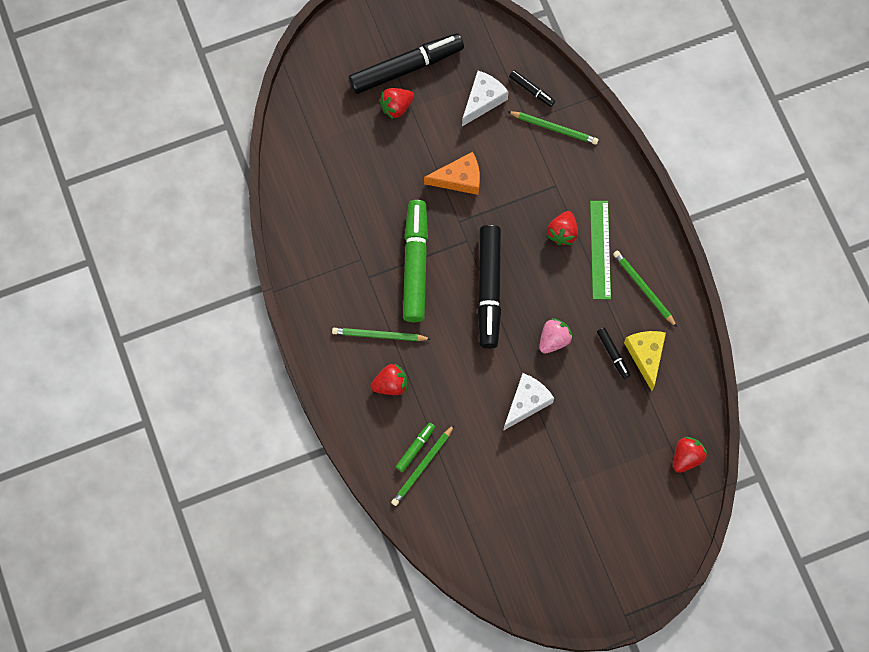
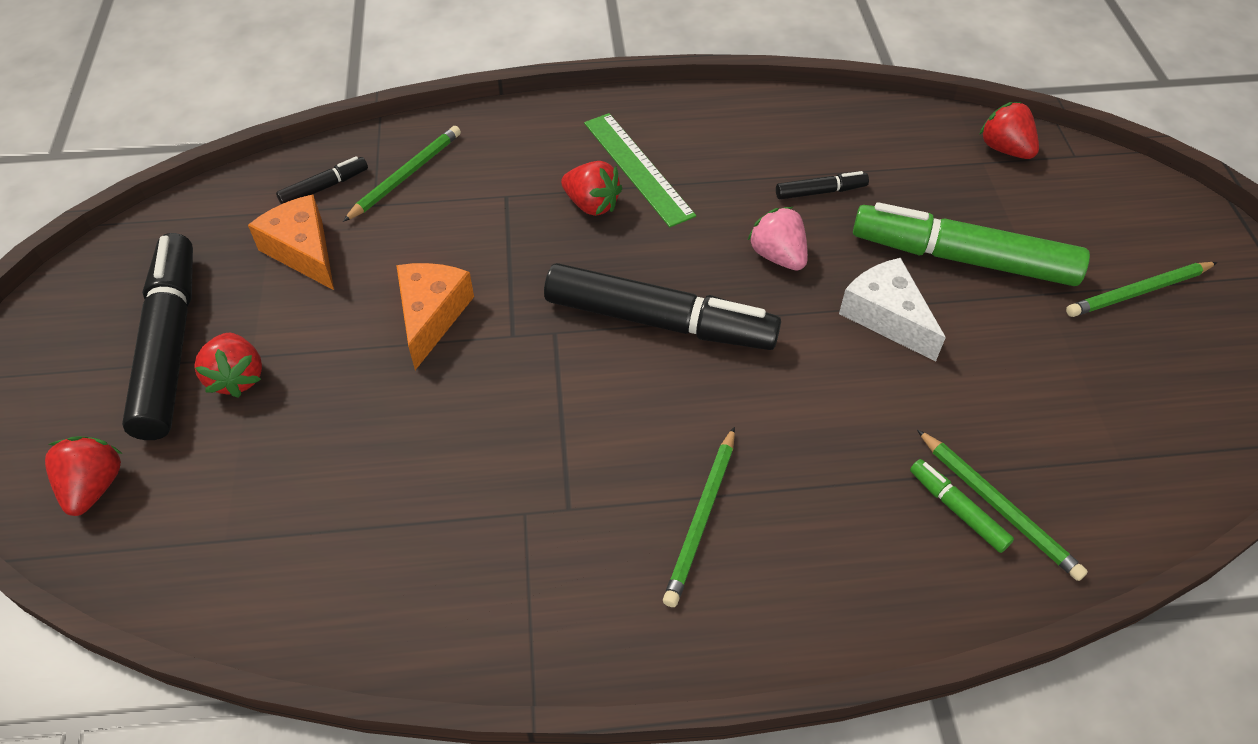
camera: 75 degrees left, 20 degrees down
(390, 384) = (813, 522): red strawberry -> red strawberry (94, 487)
(415, 264) = (571, 421): green marker -> green marker (962, 258)
(483, 100) = (303, 251): white cheese -> orange cheese
(600, 249) = (638, 168): green ruler -> green ruler turned 45 degrees clockwise
(643, 288) = (719, 136): green pencil -> green pencil (1138, 292)
(646, 356) = (831, 156): yellow cheese -> none

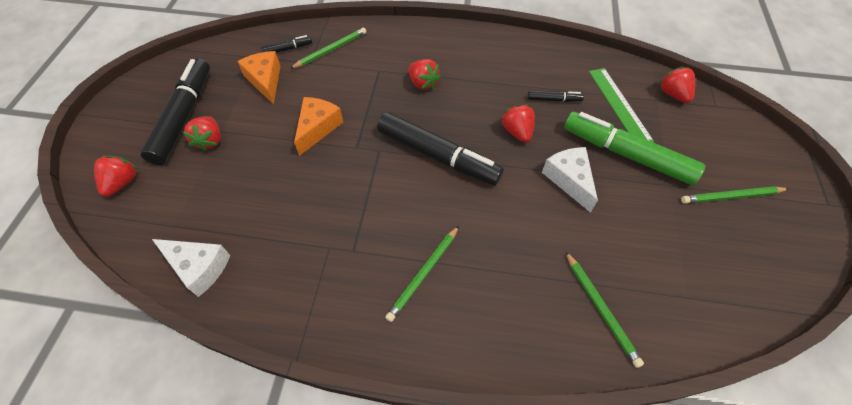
camera: 15 degrees right, 5 degrees up
(301, 600) = (198, 267): none -> white cheese
(638, 168) = (455, 68): green ruler -> green ruler (619, 105)
(778, 256) = (517, 132): pink strawberry -> red strawberry
(957, 510) = (575, 305): green marker -> none

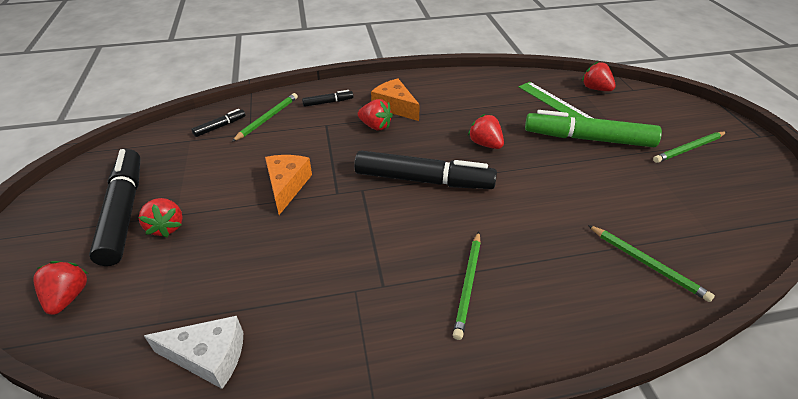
camera: 20 degrees left, 15 degrees down
(265, 81) = (208, 158): orange cheese -> orange cheese (395, 107)
(554, 100) = (502, 113): black marker -> black marker (328, 102)
(569, 180) = (553, 169): white cheese -> none

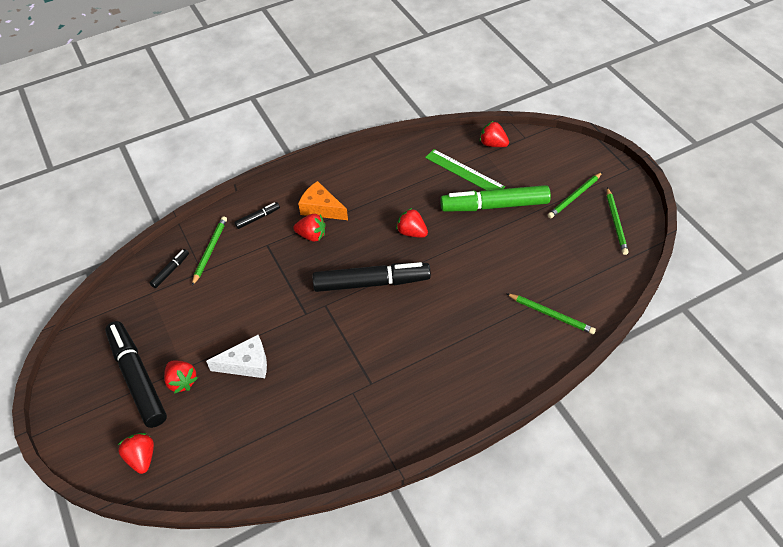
camera: 15 degrees left, 10 degrees up
(209, 357) = (271, 468): white cheese -> white cheese (247, 364)
(287, 186) = (262, 318): orange cheese -> none
(468, 285) = (431, 366): green pencil -> green pencil (616, 222)

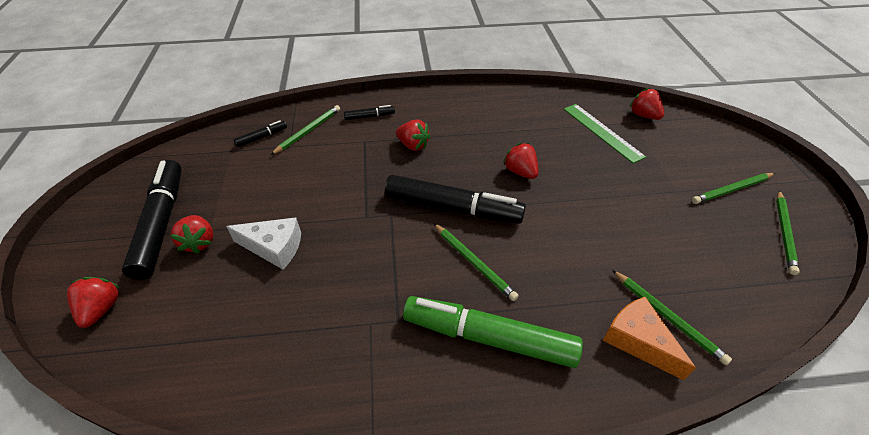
camera: 20 degrees right, 5 degrees down
(321, 208) = (435, 125): orange cheese -> orange cheese (638, 341)
(406, 321) = (474, 262): none -> green pencil
(494, 205) = (627, 172): green marker -> green marker (489, 337)

